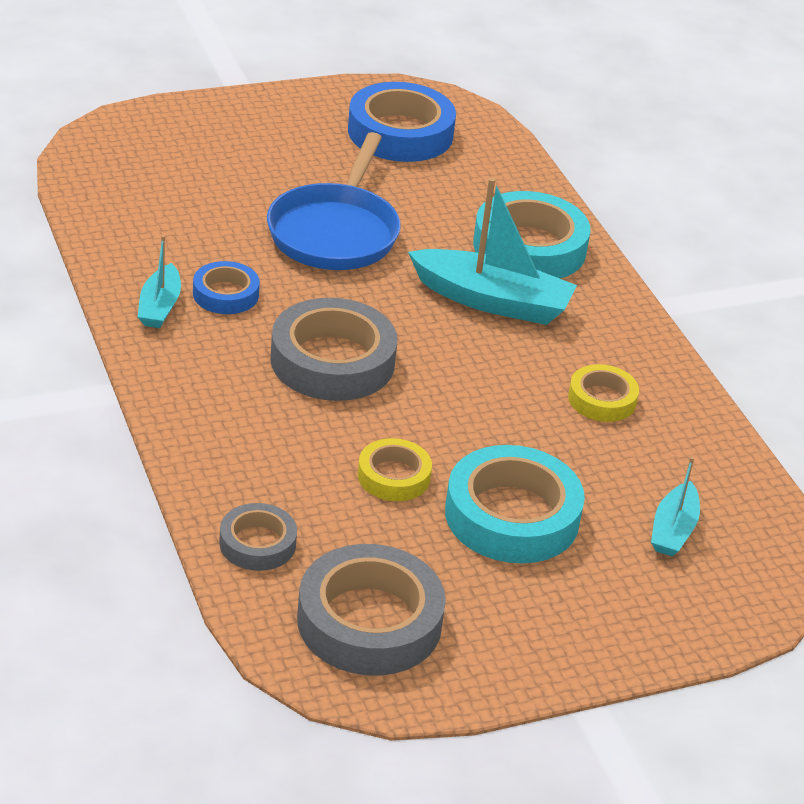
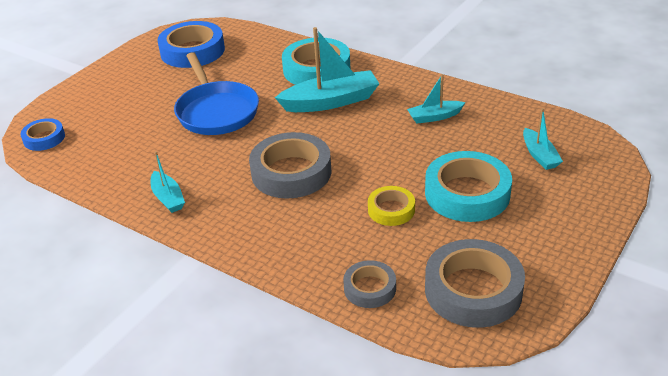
camera: 30 degrees left, 0 degrees up
(225, 294) = (196, 171): blue tape -> blue tape (44, 138)
(602, 399) = (434, 117): yellow tape -> turquoise boat

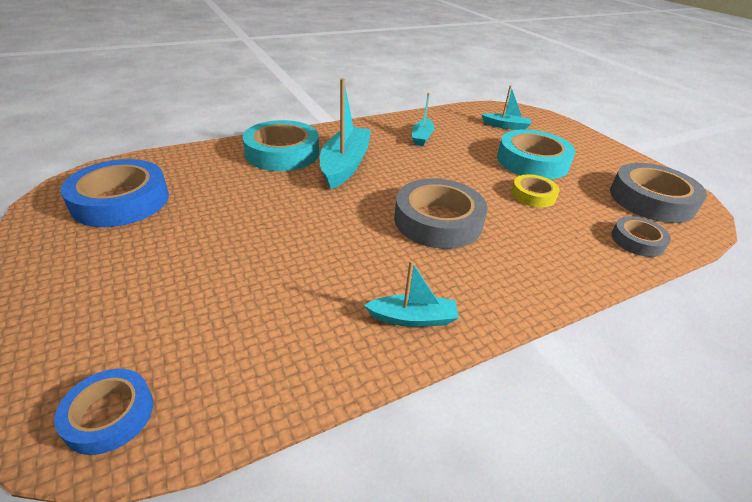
camera: 65 degrees left, 0 degrees up
(216, 111) = (274, 226): blue pan -> none

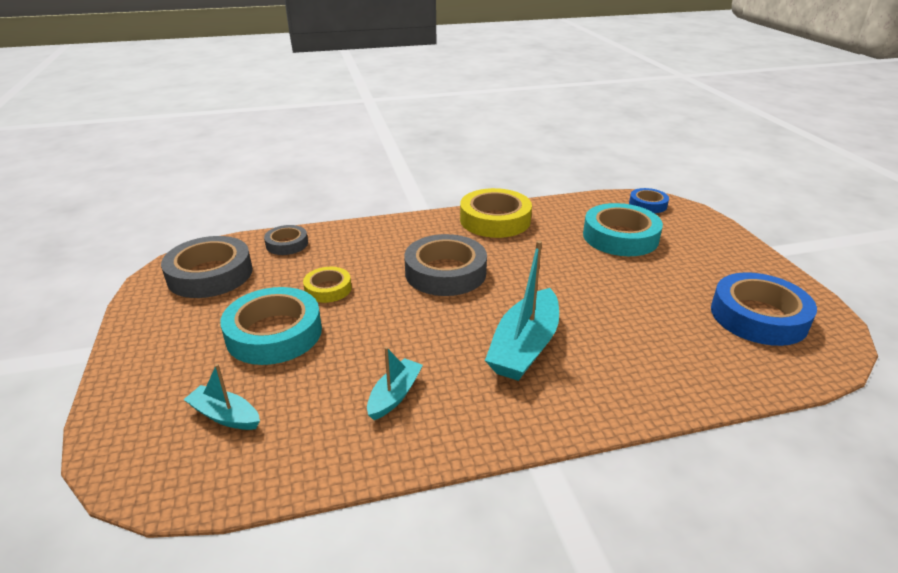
camera: 165 degrees left, 5 degrees down
(282, 153) = (611, 375): turquoise tape -> turquoise tape (620, 237)
(413, 318) = (495, 220): turquoise boat -> yellow tape

